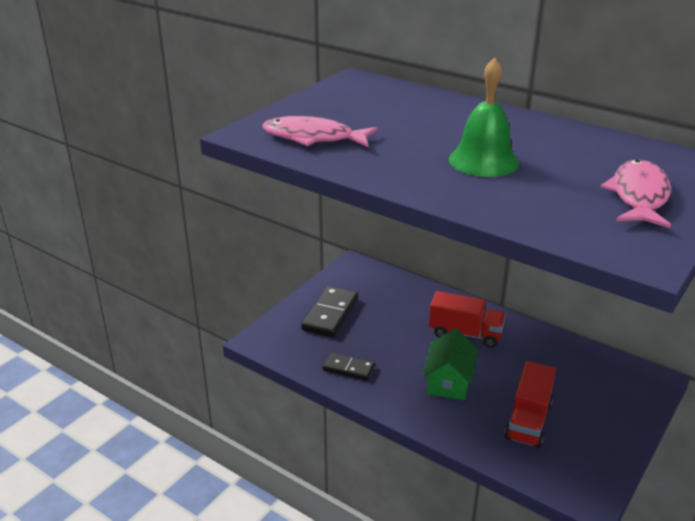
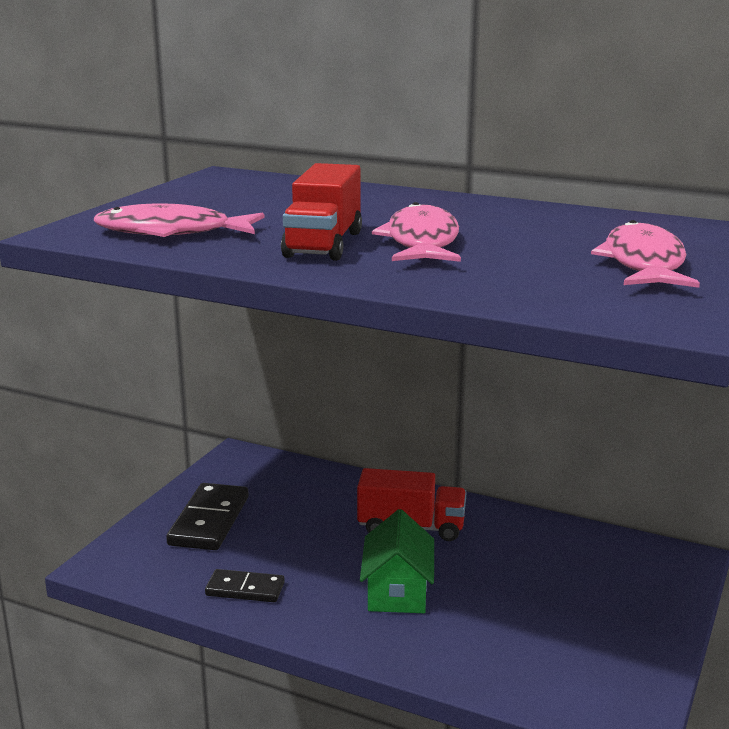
camera: 10 degrees left, 10 degrees down
(483, 161) = (422, 242): green bell -> pink fish
(528, 420) = (522, 630): red truck -> red truck (323, 244)

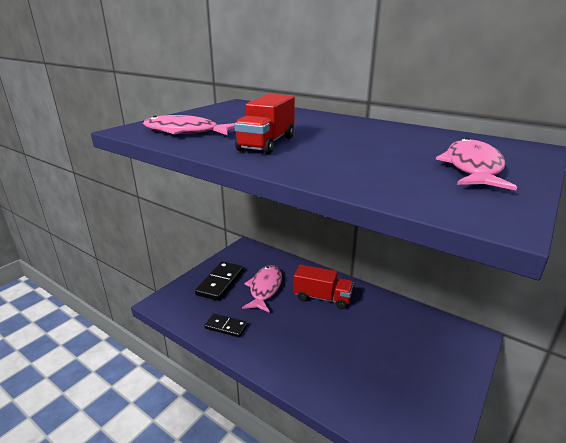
camera: 10 degrees right, 5 degrees up
(397, 591) = (306, 338): green house -> none
(422, 242) = (327, 145): pink fish -> pink fish (265, 288)

